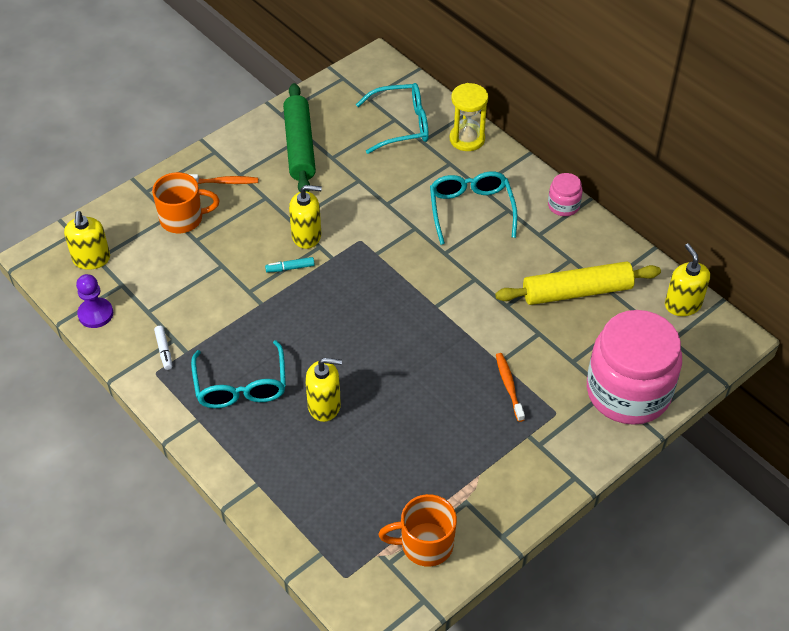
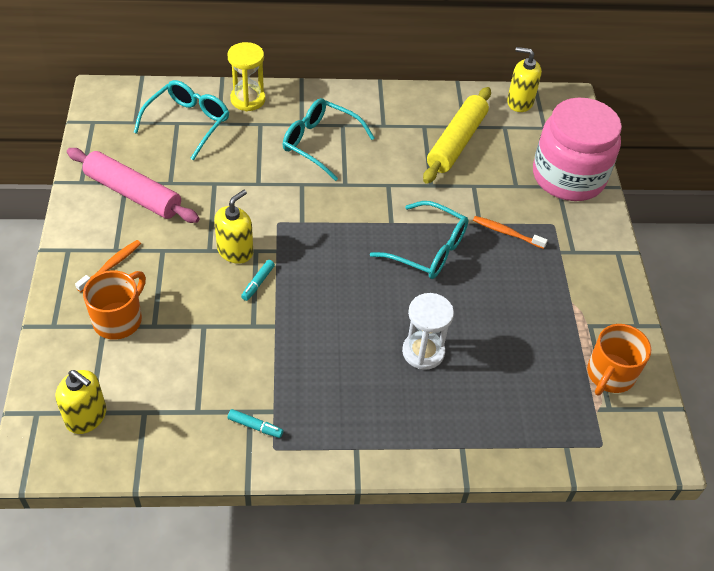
camera: 55 degrees left, 0 degrees up
(95, 314) = (157, 454): purple pawn -> none
(164, 350) = (255, 426): white marker -> turquoise marker
(241, 385) = (349, 394): turquoise glasses -> turquoise glasses (427, 249)
(299, 146) = (133, 193): green rolling pin -> pink rolling pin
(324, 405) = (423, 352): yellow soap dispenser -> white hourglass
(563, 205) = (371, 96): pink jar -> none

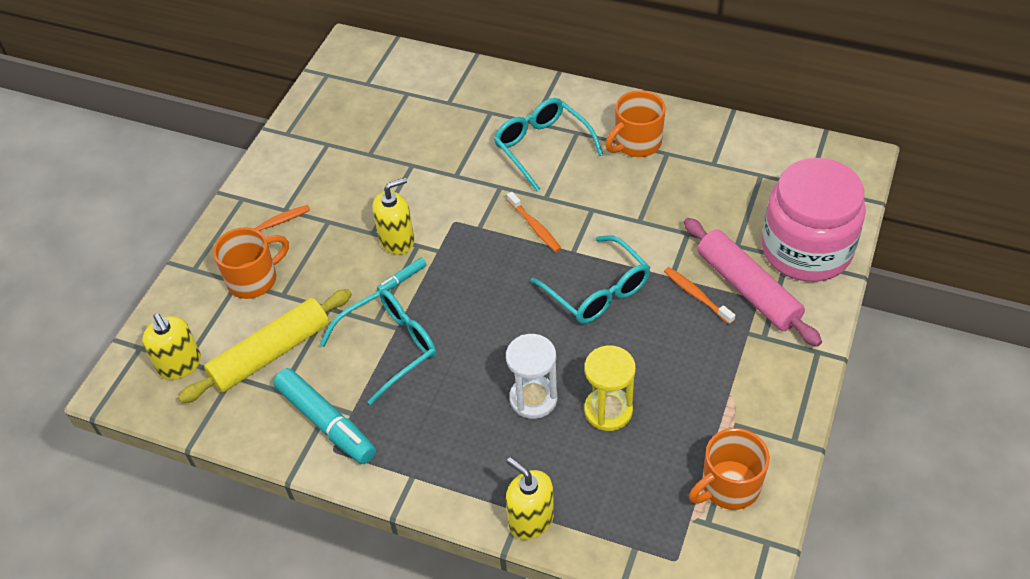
camera: 30 degrees right, 0 degrees up
(133, 193) = (328, 157): pink rolling pin -> pink rolling pin (747, 289)
(187, 123) = (417, 96): turquoise glasses -> turquoise glasses (389, 347)
(248, 99) = (491, 83): yellow hourglass -> yellow hourglass (608, 410)
(255, 426) = (326, 422): turquoise marker -> turquoise marker, size x2.21
(349, 210) = (534, 226): none -> orange toothbrush
(396, 123) = (636, 143): none -> orange mug
(456, 142) = (694, 179): yellow rolling pin -> yellow rolling pin (271, 353)
(519, 102) = (795, 150): yellow soap dispenser -> yellow soap dispenser (531, 519)

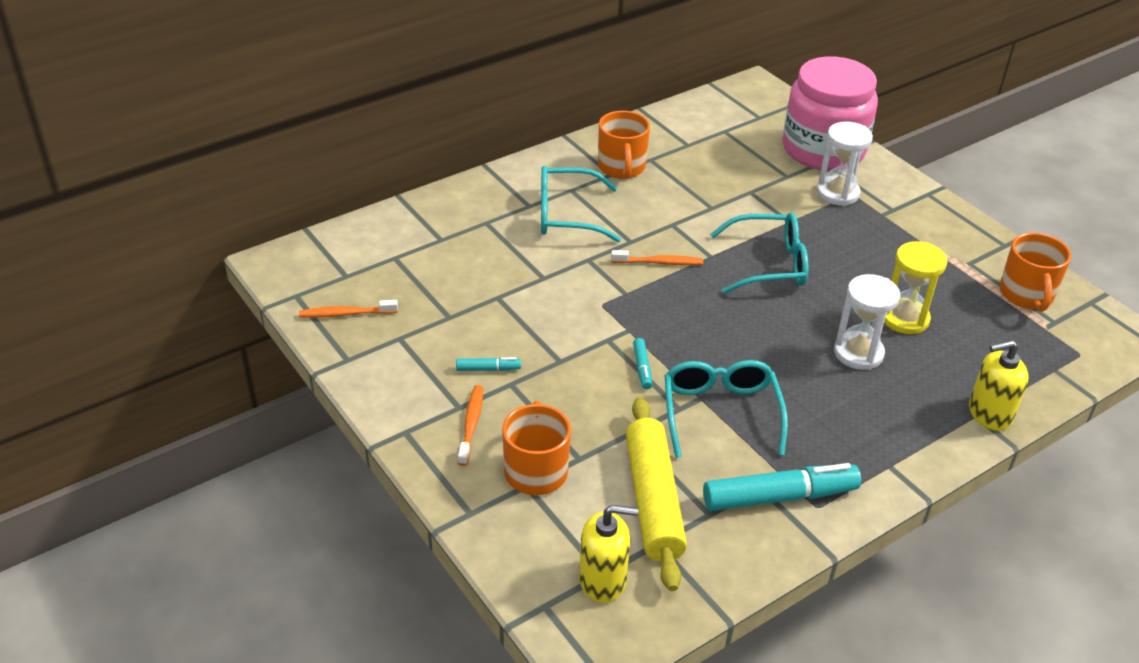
camera: 60 degrees left, 10 degrees down
(333, 202) = (488, 369): none -> turquoise marker
(397, 240) = (587, 349): yellow soap dispenser -> none
(696, 295) = (821, 219): orange toothbrush -> orange toothbrush (346, 314)
(747, 289) = (837, 193): pink rolling pin -> white hourglass

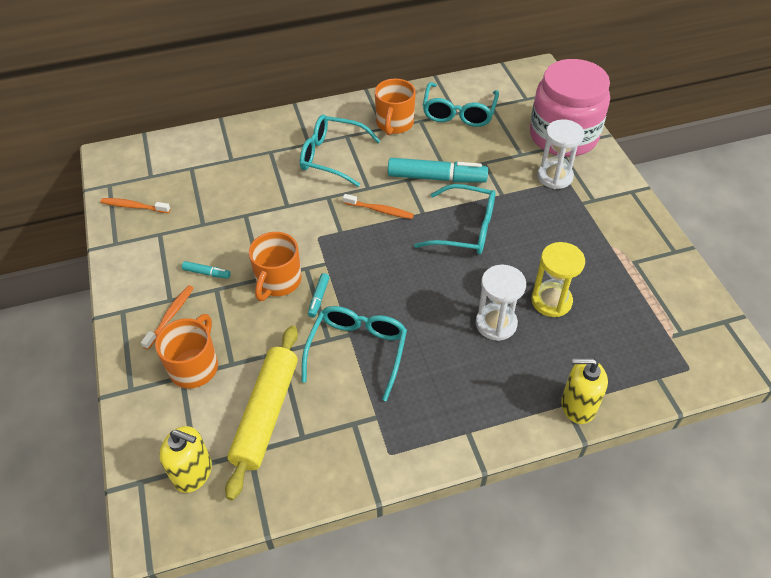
camera: 20 degrees right, 10 degrees up
(691, 143) = (459, 112): none -> turquoise glasses
(779, 497) = (364, 437): turquoise marker -> turquoise marker (436, 178)
(1026, 295) = (669, 302): orange mug -> orange mug (278, 281)

